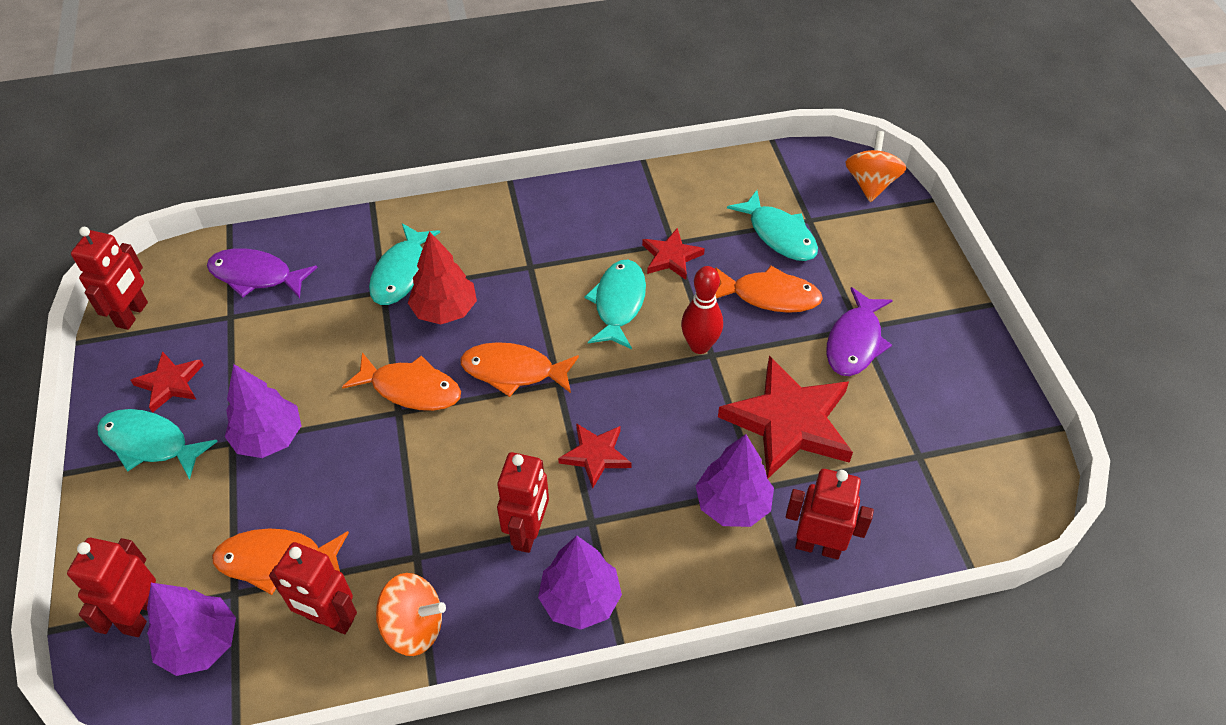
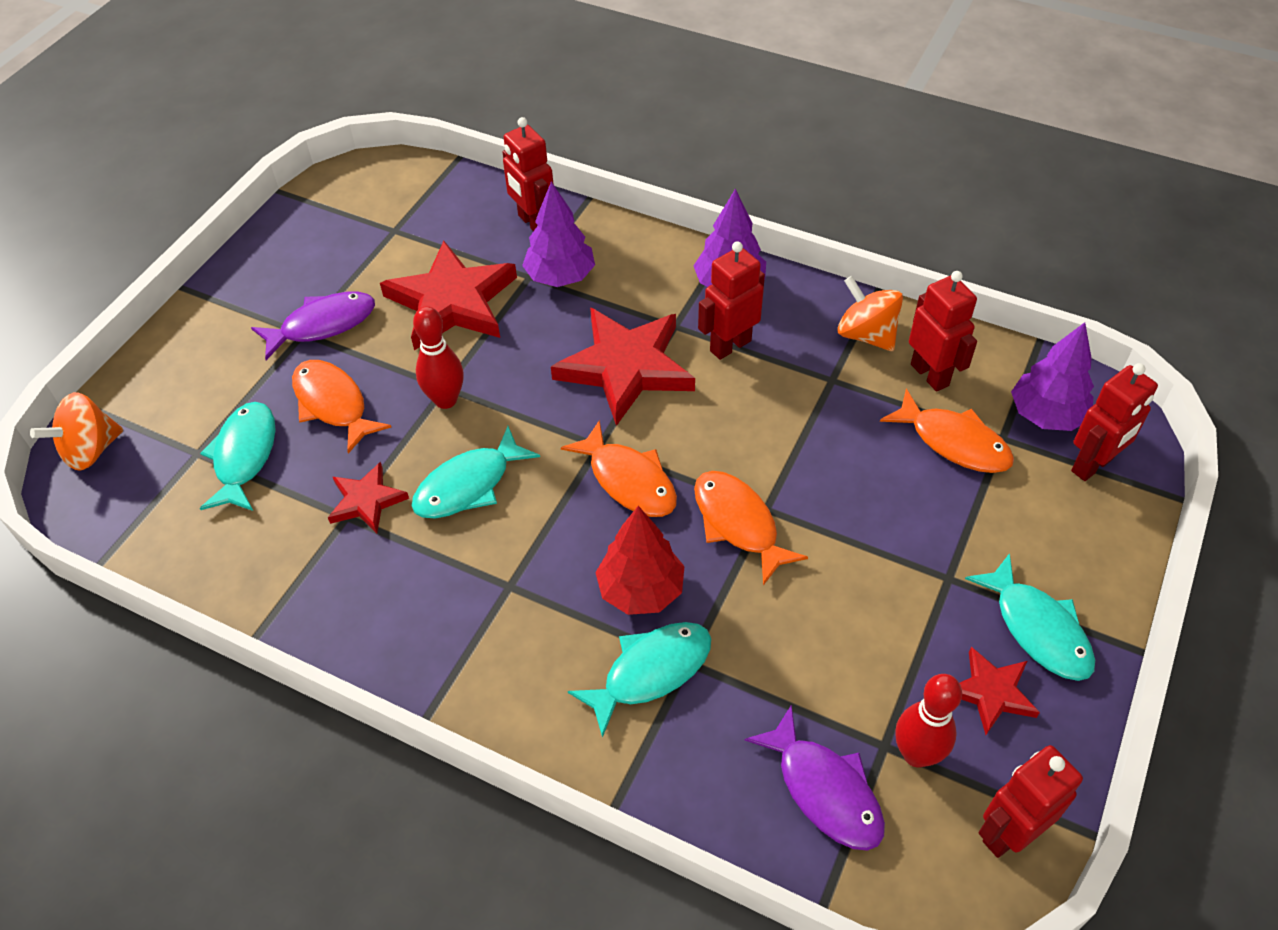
camera: 140 degrees left, 0 degrees up
(207, 322) = (916, 754): none -> red bowling pin
(269, 438) = (908, 558): purple tree -> none
(596, 455) = (625, 367): red star -> red star, size x1.92

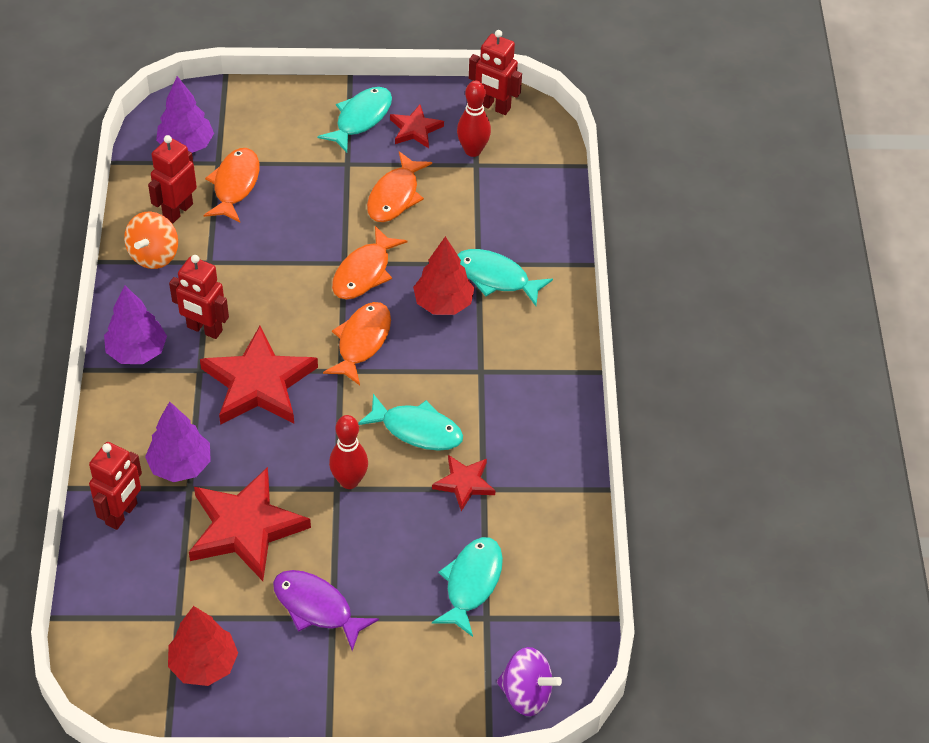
camera: 120 degrees left, 0 degrees up
(91, 450) = (526, 694): orange spinning top -> purple spinning top
(244, 456) = (471, 583): turquoise fish -> turquoise fish turned 135 degrees clockwise
(333, 233) = (204, 664): none -> red tree
(333, 404) = (392, 553): orange fish -> orange fish (395, 196)
(824, 790) = (518, 181): purple fish -> none
(1092, 465) = (219, 116): red robot -> none

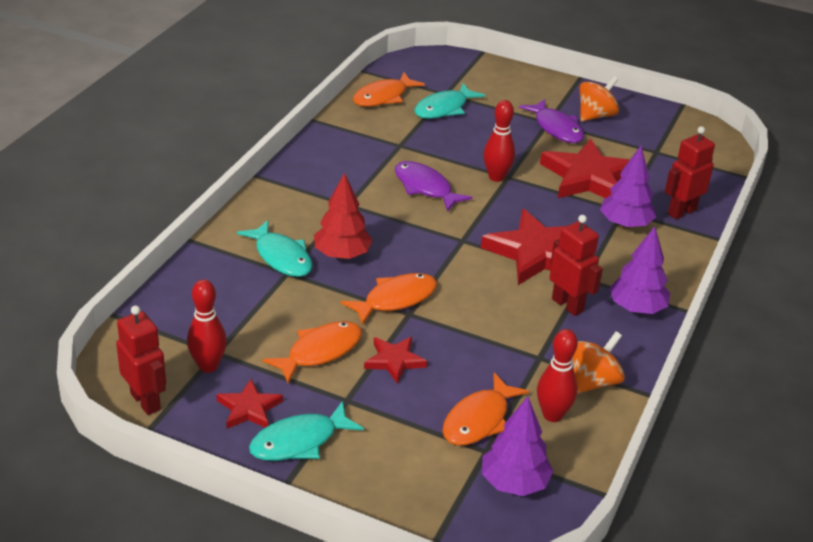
camera: 155 degrees left, 15 degrees down
(177, 211) = (552, 415): red robot -> red bowling pin
(204, 664) = (646, 127): red tree -> none
(276, 660) = (595, 115): none -> orange spinning top
(362, 342) = (432, 252): orange fish -> orange fish (383, 97)
(417, 430) = (425, 187): turquoise fish -> purple fish
(464, 483) = (411, 151): red star -> red star (394, 361)
(526, 694) = (445, 61): purple spinning top -> none

